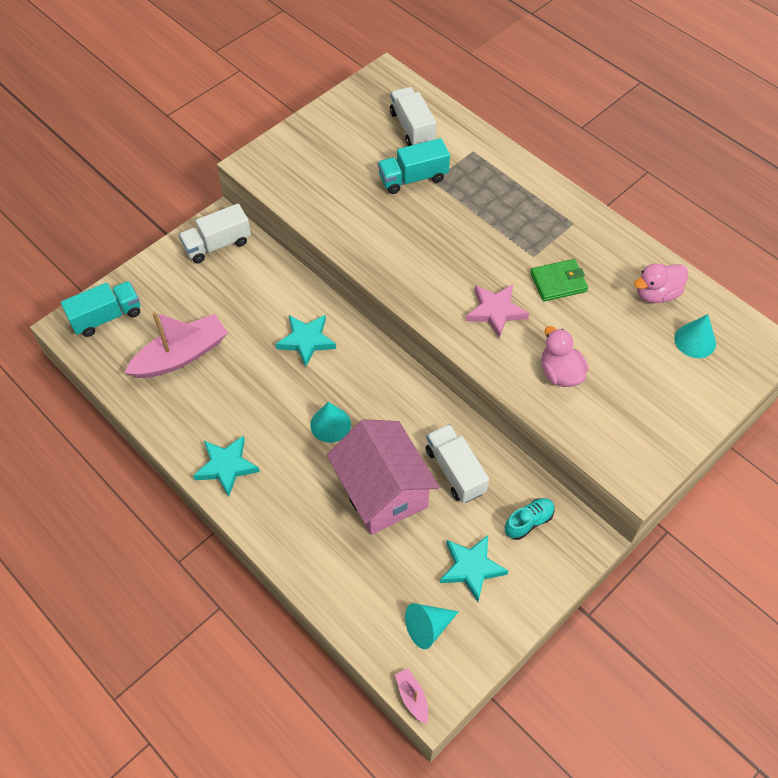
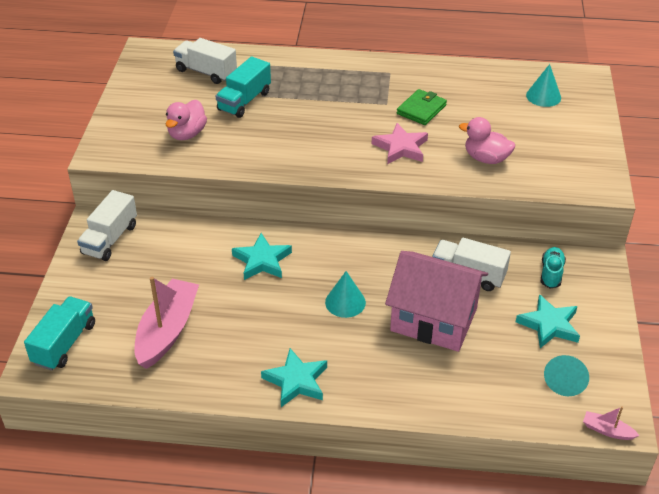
camera: 40 degrees left, 15 degrees down
(656, 294) = (490, 84): pink duck -> pink duck (187, 134)

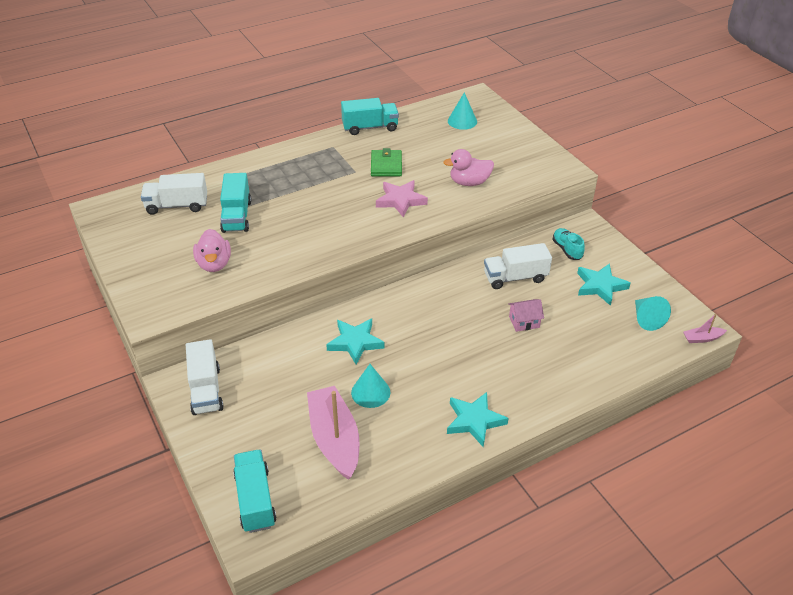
camera: 35 degrees left, 0 degrees up
(345, 302) = (450, 342): turquoise cone -> turquoise cone (370, 392)
(433, 319) = (524, 322): pink house -> pink house, size x0.40
(443, 68) = (370, 127): none -> turquoise truck

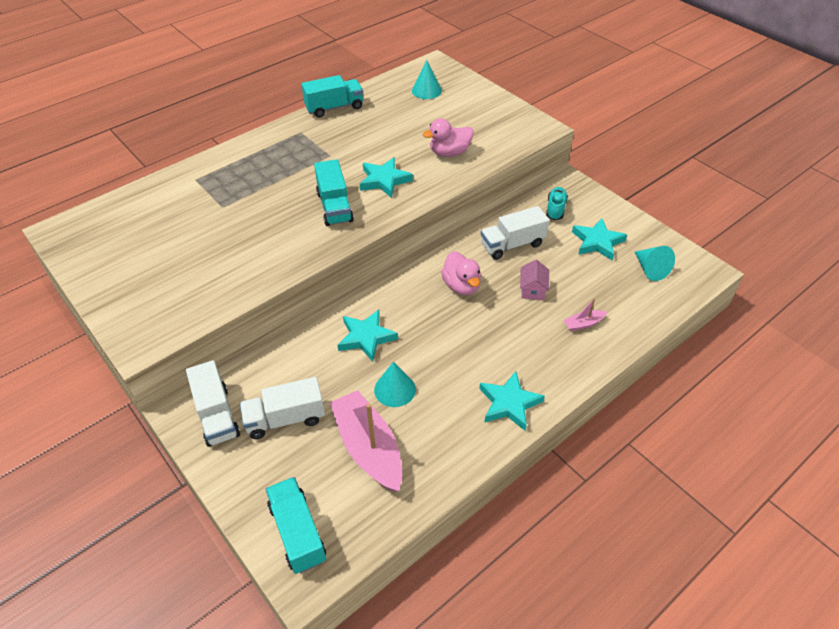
camera: 10 degrees left, 5 degrees up
(177, 206) = (145, 216): white truck -> white truck (285, 419)
(214, 264) = (200, 275): pink duck -> pink duck (461, 286)
(237, 216) = (214, 219): turquoise truck -> turquoise truck (334, 207)
(386, 165) = (360, 145): green wallet -> none
(400, 200) = (384, 180): pink star -> turquoise star
(524, 322) = (532, 290): pink house -> pink house turned 60 degrees counterclockwise
(567, 249) = (555, 209): turquoise shoe -> turquoise shoe turned 45 degrees clockwise
(702, 338) = (708, 281): pink boat -> pink boat (583, 324)

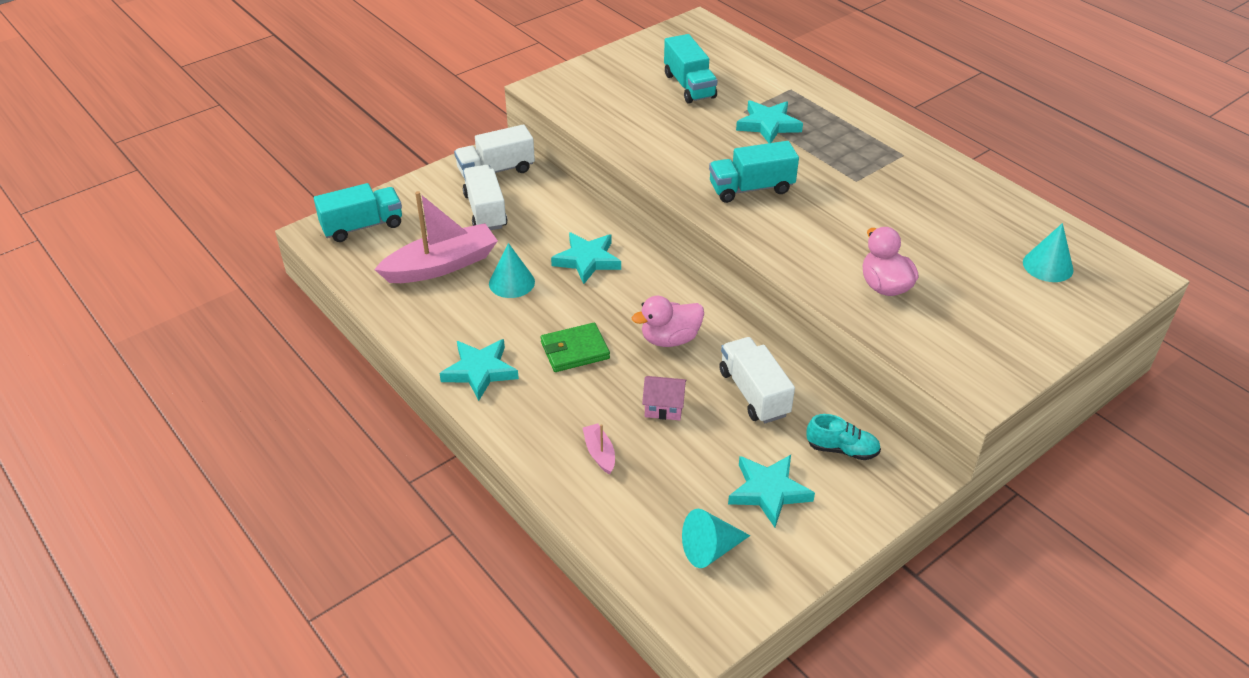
camera: 90 degrees right, 5 degrees down
(334, 107) = (970, 179): turquoise truck -> turquoise truck (689, 86)
(384, 180) = (810, 226): turquoise star -> turquoise star (768, 125)
(478, 342) = (575, 350): none -> green wallet

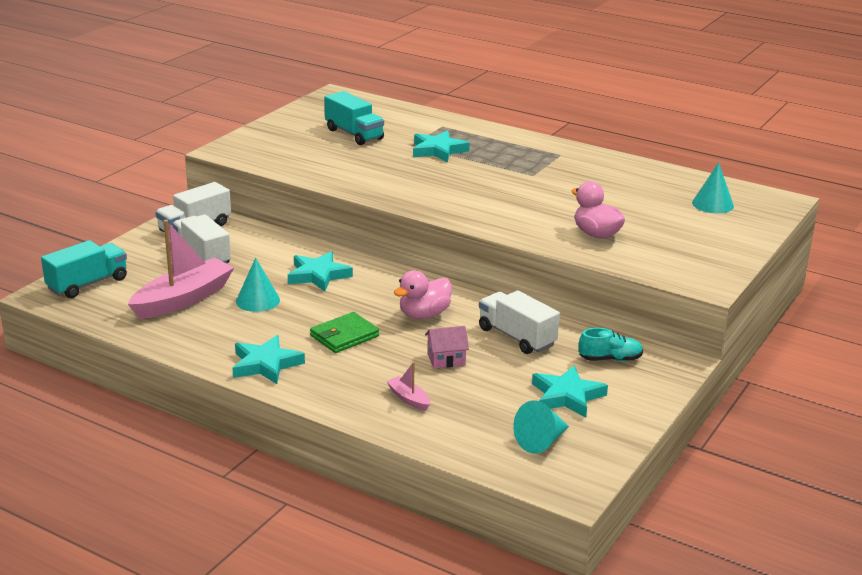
camera: 20 degrees left, 15 degrees down
(751, 188) = (449, 191): turquoise truck -> none

